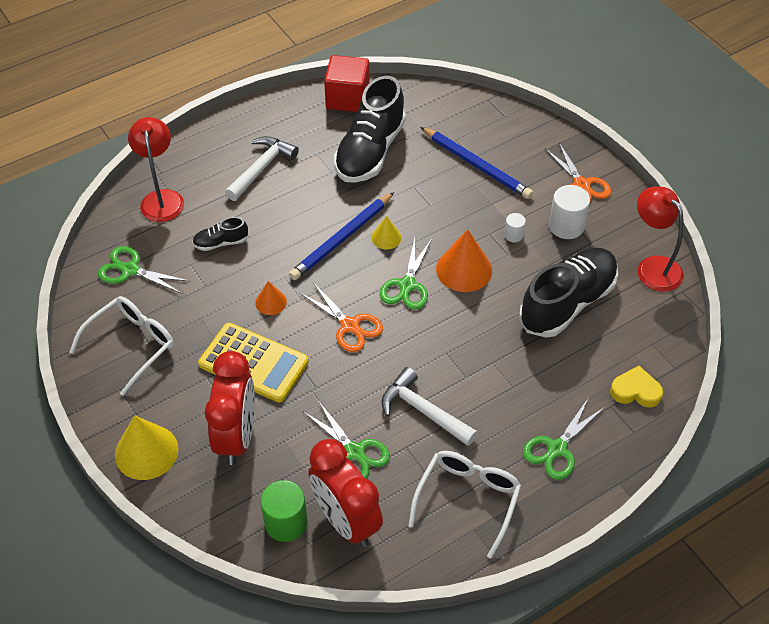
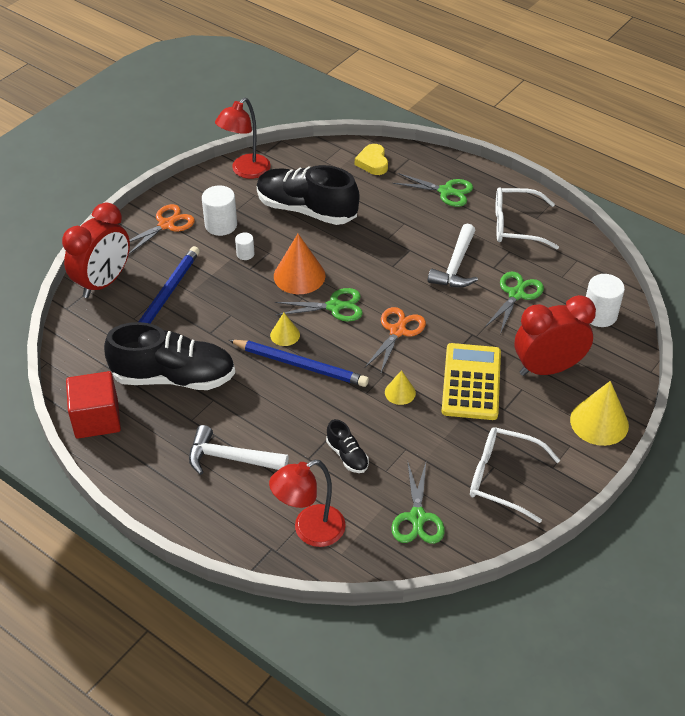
camera: 110 degrees left, 5 degrees down
(271, 302) = (400, 392): orange cone -> yellow cone
(286, 523) = (599, 315): green cylinder -> white cylinder
(346, 520) = (575, 283): red clock -> red clock (103, 282)

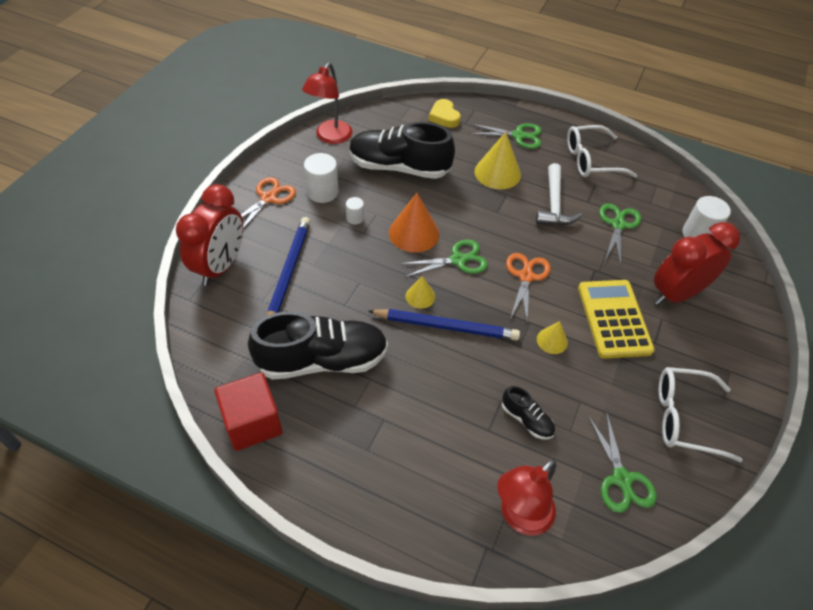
camera: 15 degrees left, 5 degrees up
(230, 458) = (409, 444): white hammer -> none
(599, 422) = (745, 342): yellow cone -> yellow cone (497, 173)

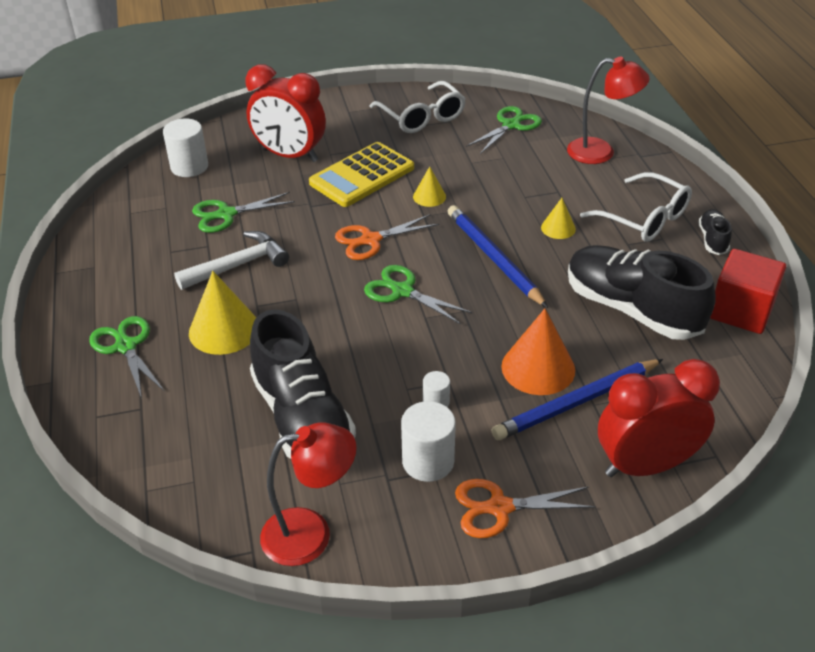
camera: 125 degrees left, 10 degrees down
(414, 233) = (402, 342): orange cone -> orange cone (538, 368)
(420, 296) = (481, 291): yellow cone -> yellow cone (558, 228)
(444, 117) = (143, 437): yellow heart -> none
(526, 419) = (523, 179): black shoe -> black shoe (712, 240)
(592, 160) = (124, 269): white glasses -> white glasses (643, 218)

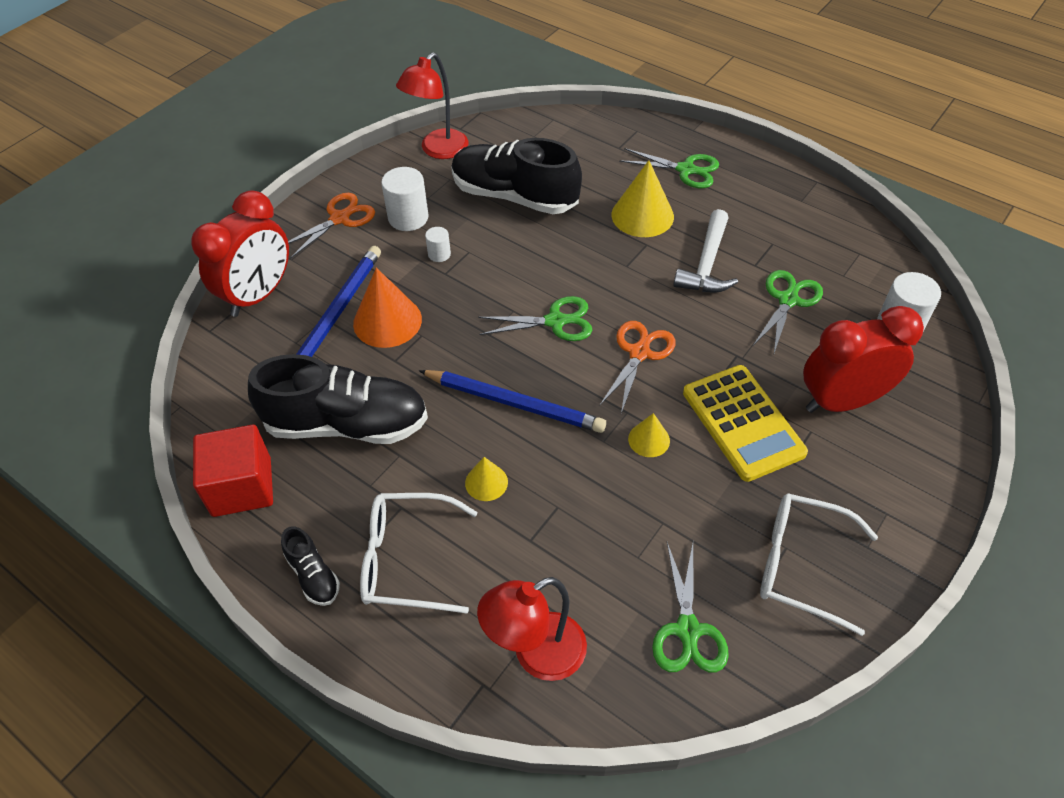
camera: 140 degrees right, 10 degrees up
(362, 175) = (742, 423): yellow calculator -> yellow calculator turned 150 degrees clockwise

